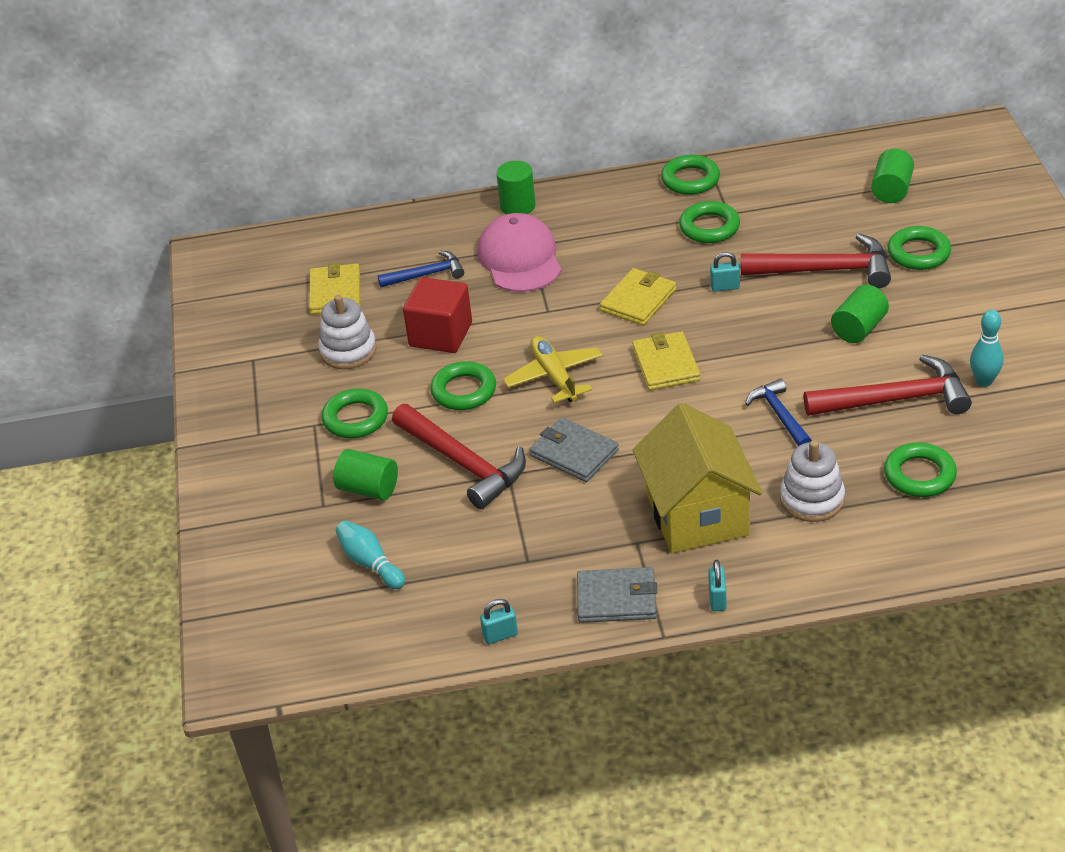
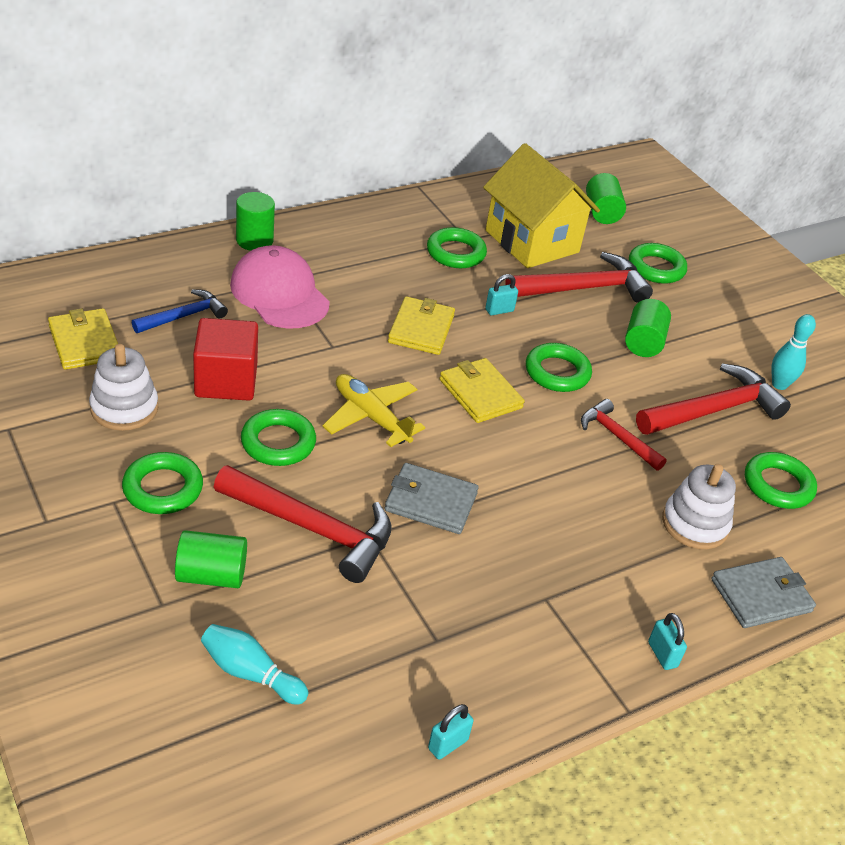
camera: 30 degrees left, 0 degrees up
(617, 598) = (557, 672): grey wallet -> grey wallet (761, 595)
(690, 179) = (415, 209): green ring -> green ring (557, 372)
(697, 514) = (592, 556): yellow house -> yellow house (532, 241)
(779, 415) = (617, 436): blue hammer -> red hammer

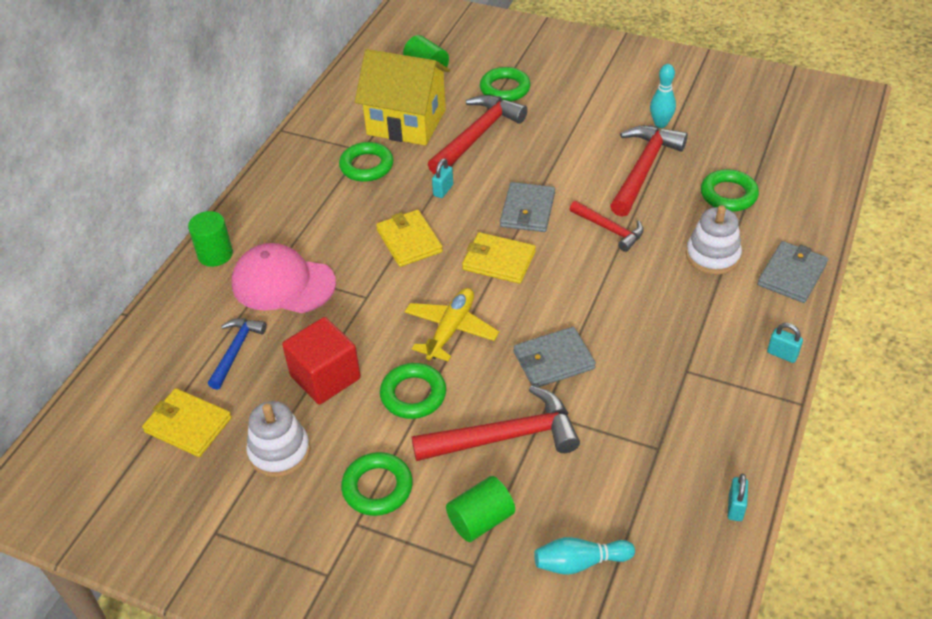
camera: 30 degrees left, 5 degrees up
(371, 417) = (451, 330): yellow plane -> yellow plane turned 105 degrees clockwise
(557, 372) = (527, 210): green ring -> grey wallet
(617, 436) = (610, 229): red hammer -> red hammer turned 150 degrees counterclockwise
(643, 342) = (555, 150): green cylinder -> none

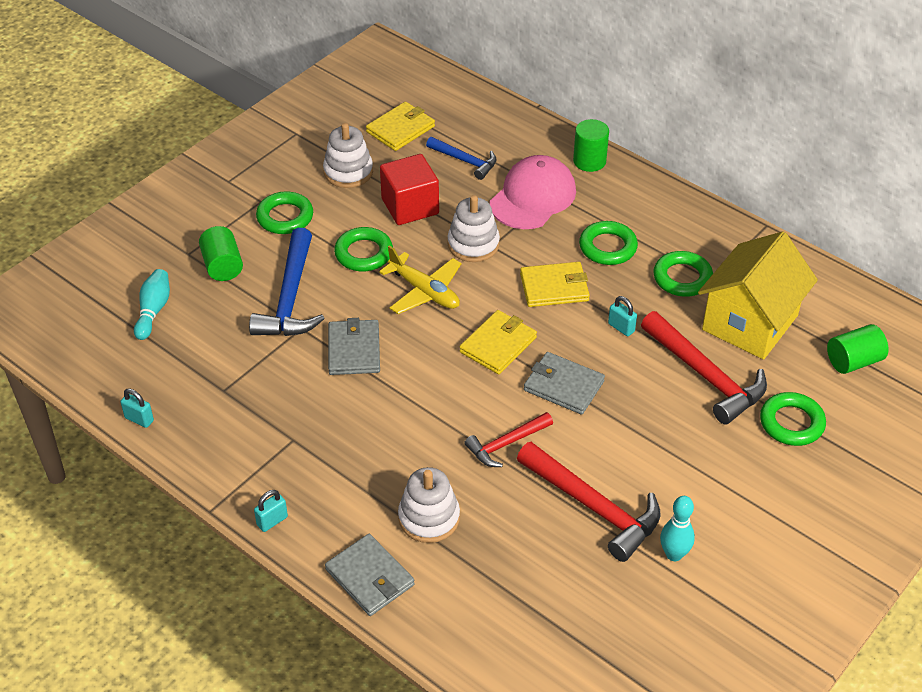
camera: 105 degrees right, 0 degrees up
(369, 311) = (473, 244): none -> white stacking toy
(505, 436) = (290, 298): red hammer -> blue hammer
(728, 195) = (518, 572): green ring -> green ring (608, 247)

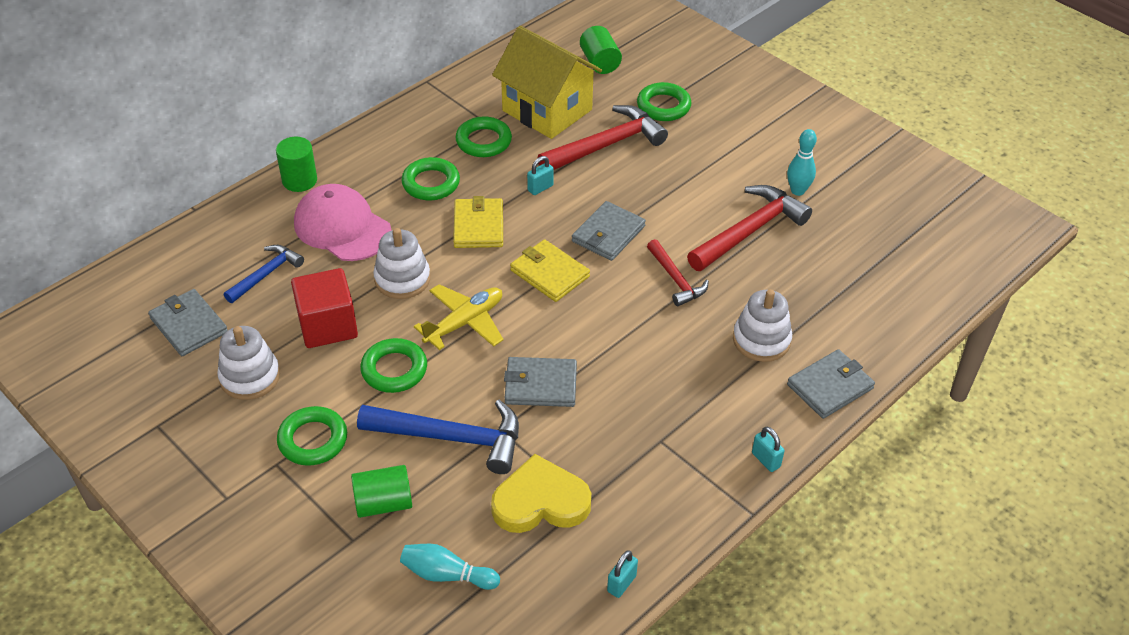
camera: 85 degrees left, 0 degrees up
(224, 361) = (540, 501): none -> yellow heart
(400, 129) = (188, 325): yellow wallet -> grey wallet

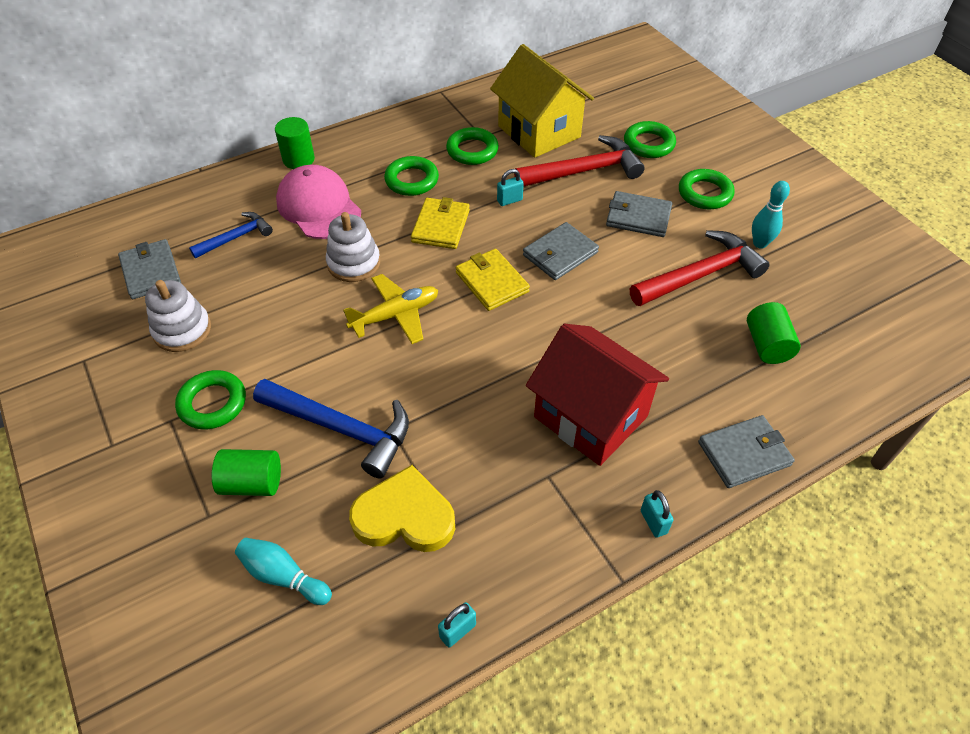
camera: 15 degrees right, 5 degrees up
(327, 325) = (270, 294): red cube -> none
(394, 369) = (314, 348): green ring -> green ring (705, 193)
(540, 385) = (446, 392): grey wallet -> grey wallet (638, 217)
(600, 62) = (601, 97): green cylinder -> green cylinder (767, 345)
(676, 280) = (613, 310): red hammer -> none
(684, 381) = (591, 417): none -> red house
(761, 340) = (683, 388): white stacking toy -> none

